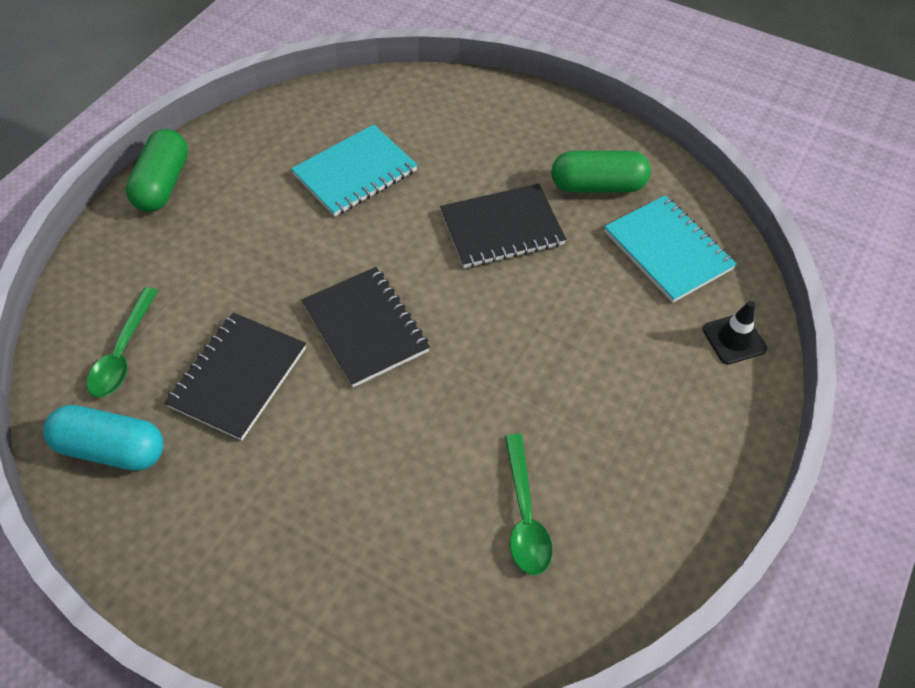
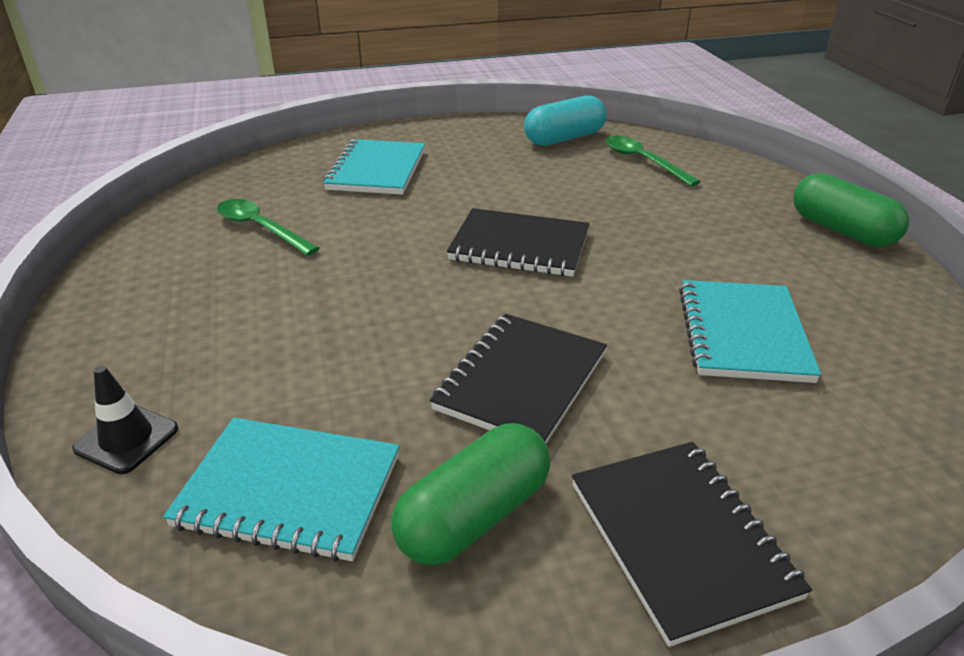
camera: 135 degrees right, 20 degrees down
(238, 377) = (556, 186): black notebook -> black notebook (680, 539)
(338, 541) = (377, 170): none -> turquoise notebook

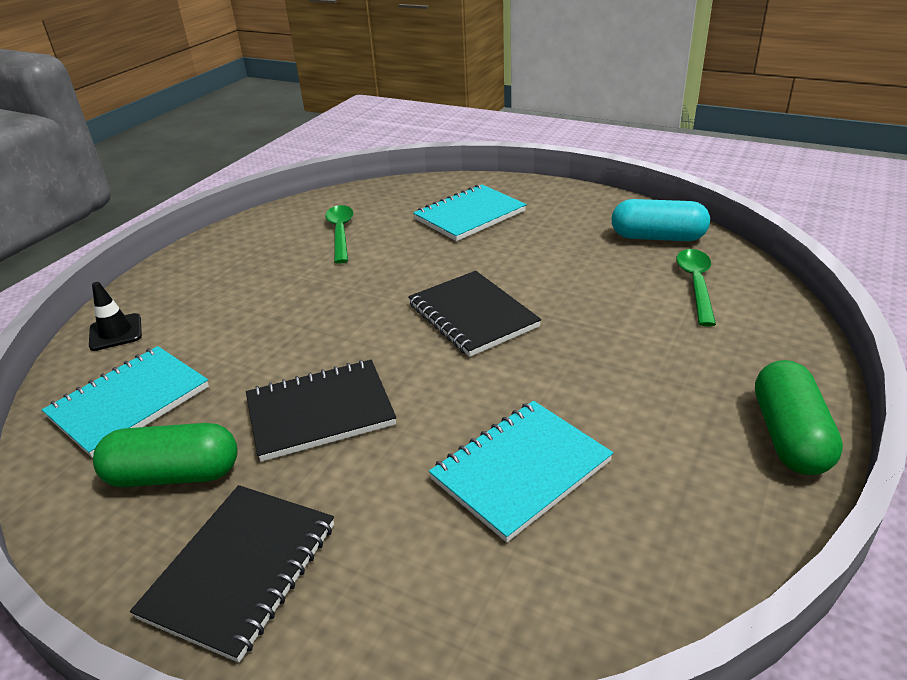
camera: 45 degrees right, 0 degrees up
(289, 490) = (129, 402): turquoise notebook -> turquoise notebook turned 75 degrees clockwise

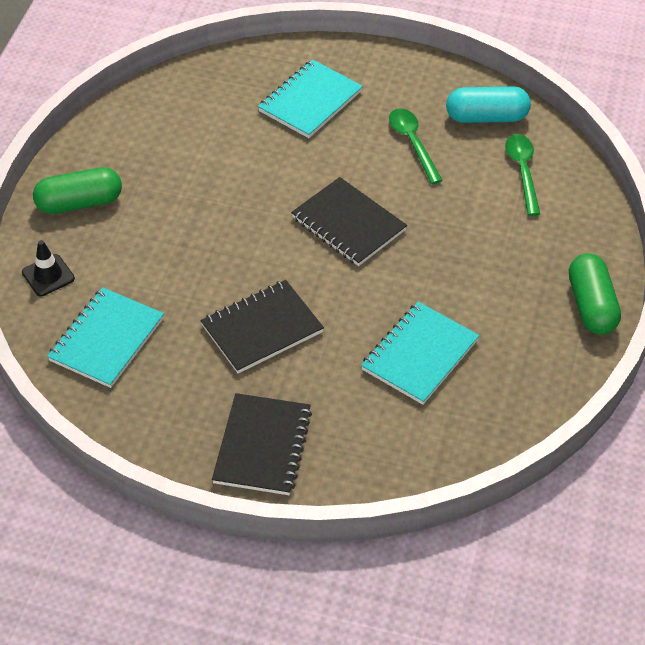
camera: 15 degrees left, 15 degrees up
(174, 474) = (179, 391): green capsule -> green capsule (79, 203)
(340, 233) = (194, 136): green spoon -> green spoon (413, 143)

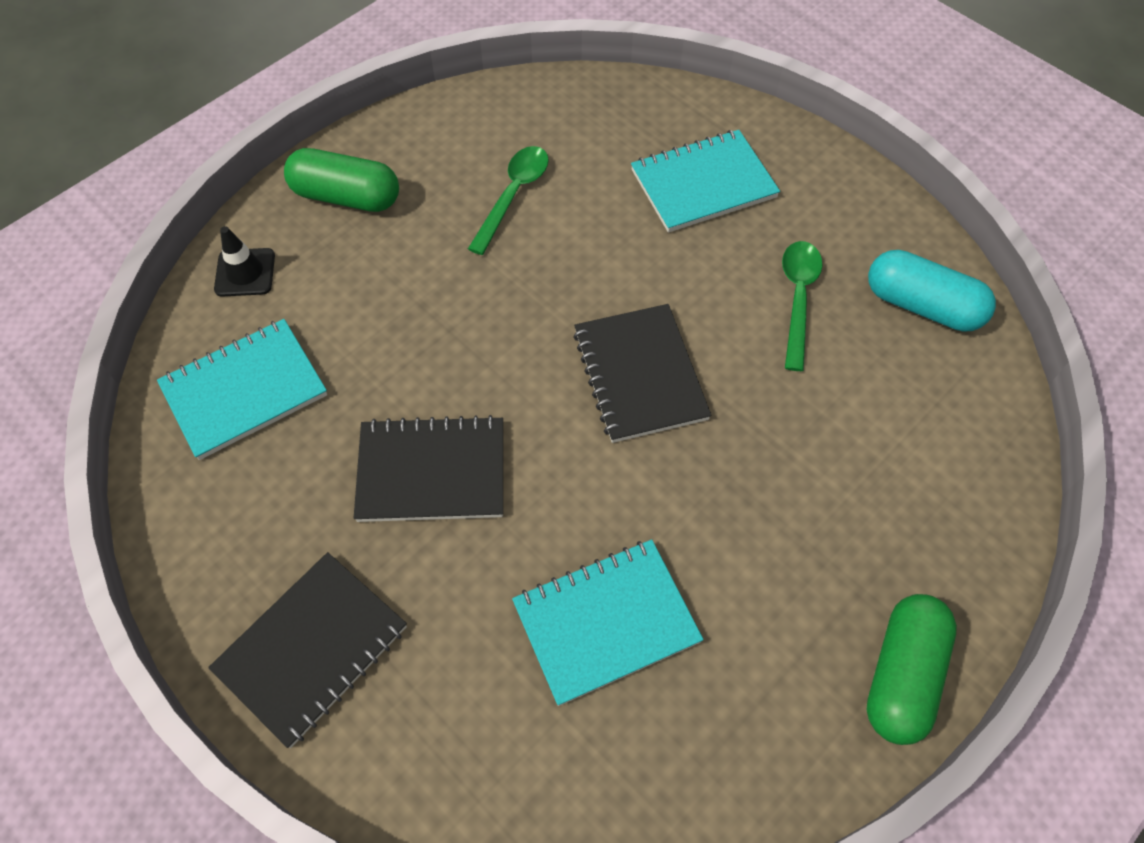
camera: 30 degrees right, 10 degrees up
(523, 171) = (925, 409): green spoon -> green spoon (513, 195)

